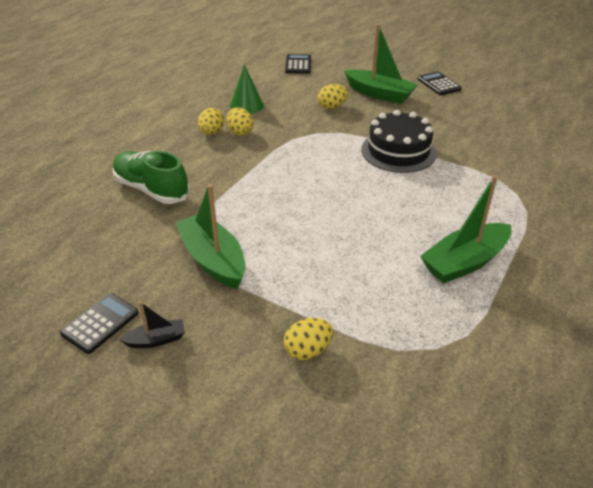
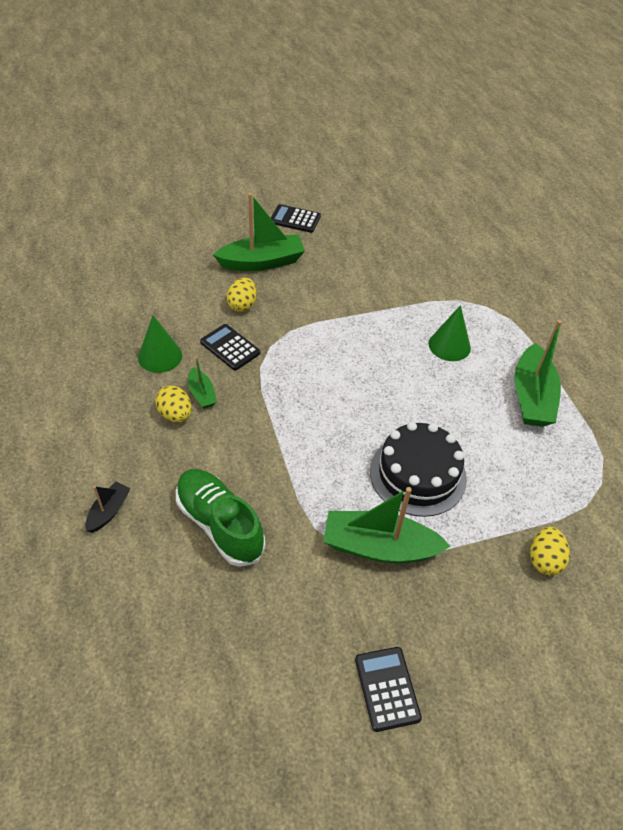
camera: 50 degrees left, 10 degrees up
(151, 189) = (219, 524): green shoe -> green shoe turned 60 degrees clockwise
(156, 340) = (447, 656): black boat -> black boat (109, 511)
(240, 132) = (202, 394): yellow egg -> green boat
(298, 65) = (135, 269): black calculator -> black calculator (230, 347)
(398, 151) = (361, 320): black cake -> black cake (418, 474)
(444, 197) = (449, 345): none -> green cone

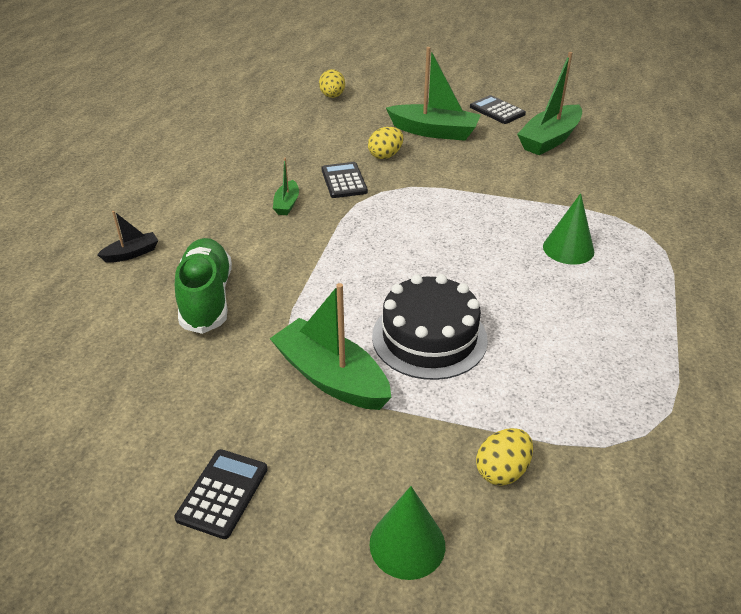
camera: 35 degrees right, 10 degrees down
(160, 356) = (278, 168): green cone -> green cone (407, 544)
(175, 414) = (250, 210): yellow egg -> yellow egg (332, 96)
(531, 397) = (627, 323): green boat -> green boat (549, 139)

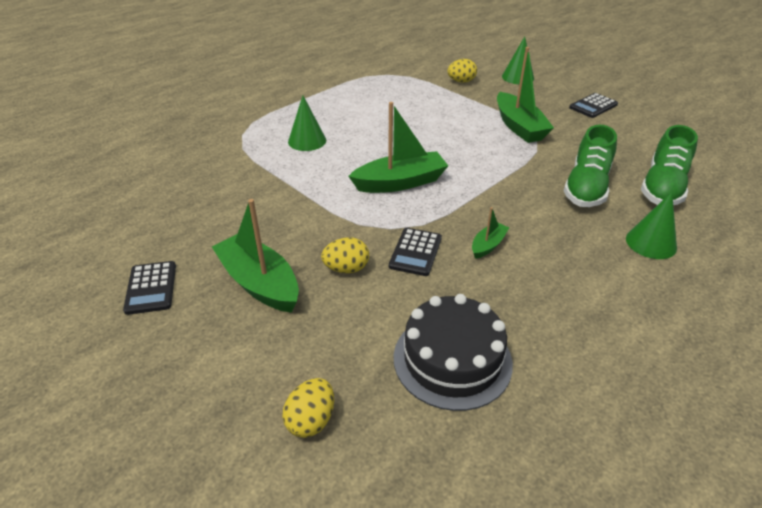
camera: 150 degrees left, 0 degrees up
(109, 332) = (663, 187): none -> green shoe
(132, 253) = (651, 243): black boat -> green cone
(429, 337) = (449, 126): black cake -> black cake (452, 359)
(549, 139) = (170, 227): green boat -> green boat (400, 182)

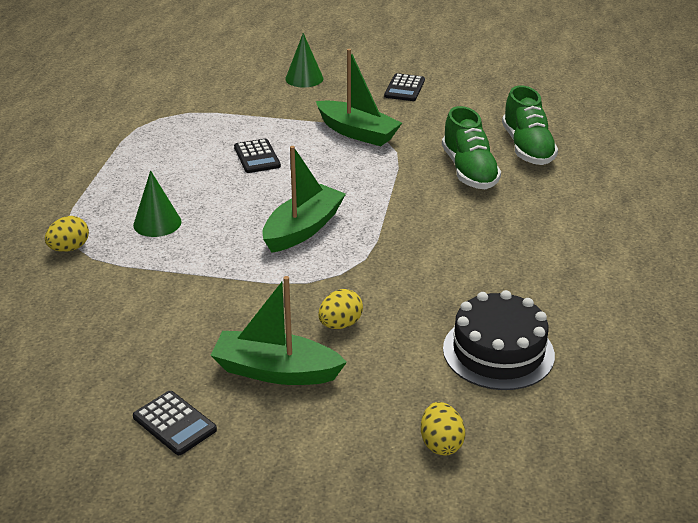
camera: 35 degrees left, 5 degrees down
(415, 252) = (384, 285): black calculator -> black calculator (257, 157)
(461, 81) = (251, 101): yellow egg -> yellow egg (69, 248)
(488, 245) = (438, 253): green boat -> none
(651, 243) = (557, 199): green cone -> none

